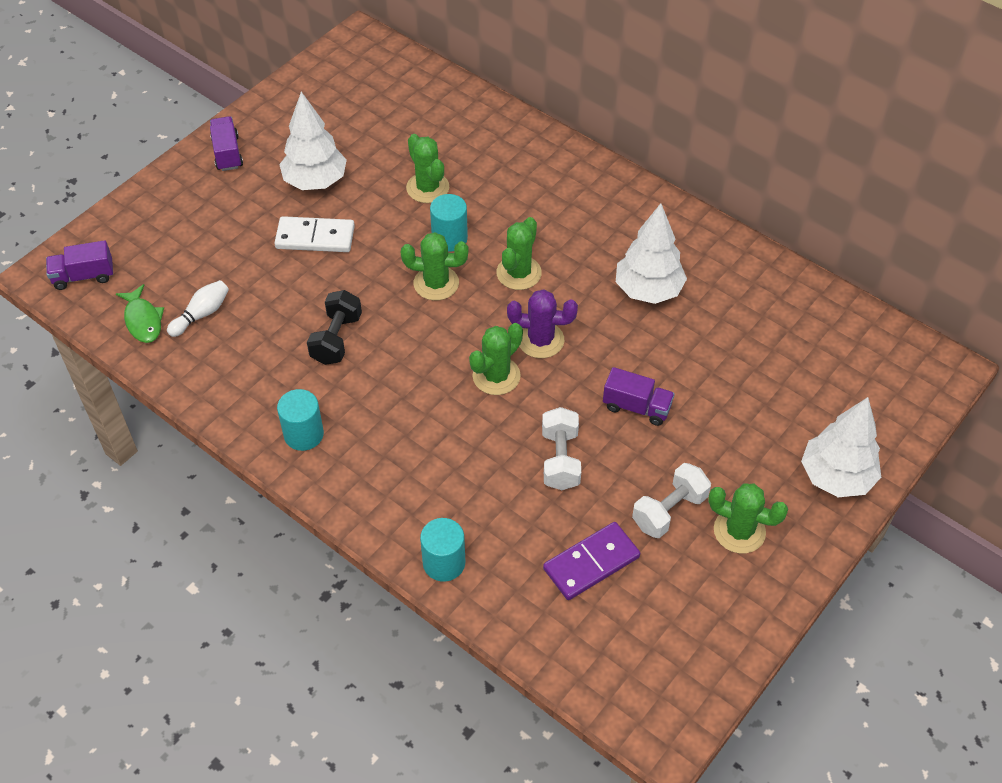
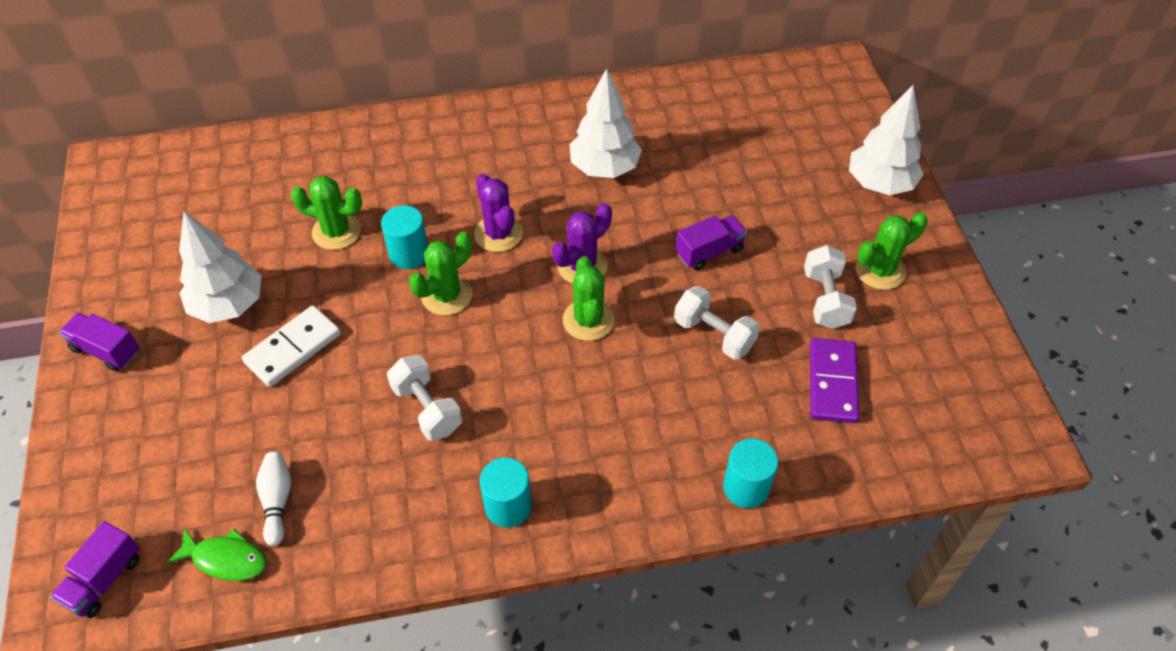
camera: 50 degrees left, 0 degrees up
(336, 339) = (427, 408): black dumbbell -> white dumbbell
(519, 273) = (498, 234): green cactus -> purple cactus

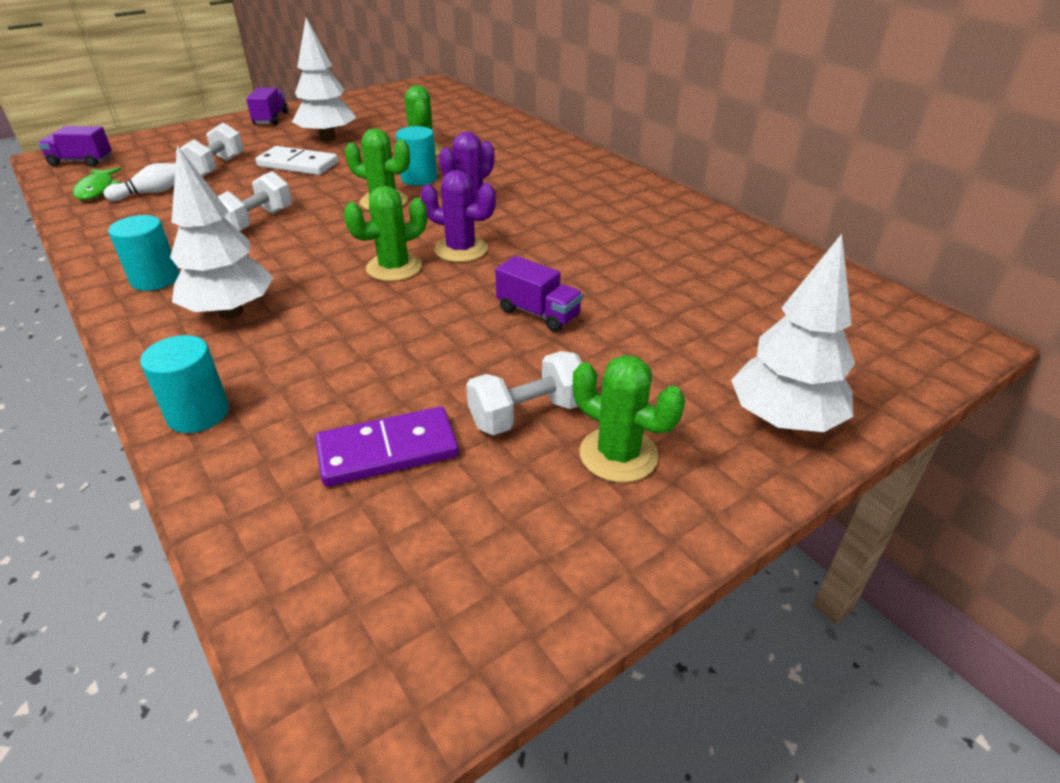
camera: 65 degrees right, 15 degrees down
(604, 168) = (599, 232): white tree -> white tree (231, 312)
(714, 334) = (417, 343): white dumbbell -> white dumbbell (216, 168)

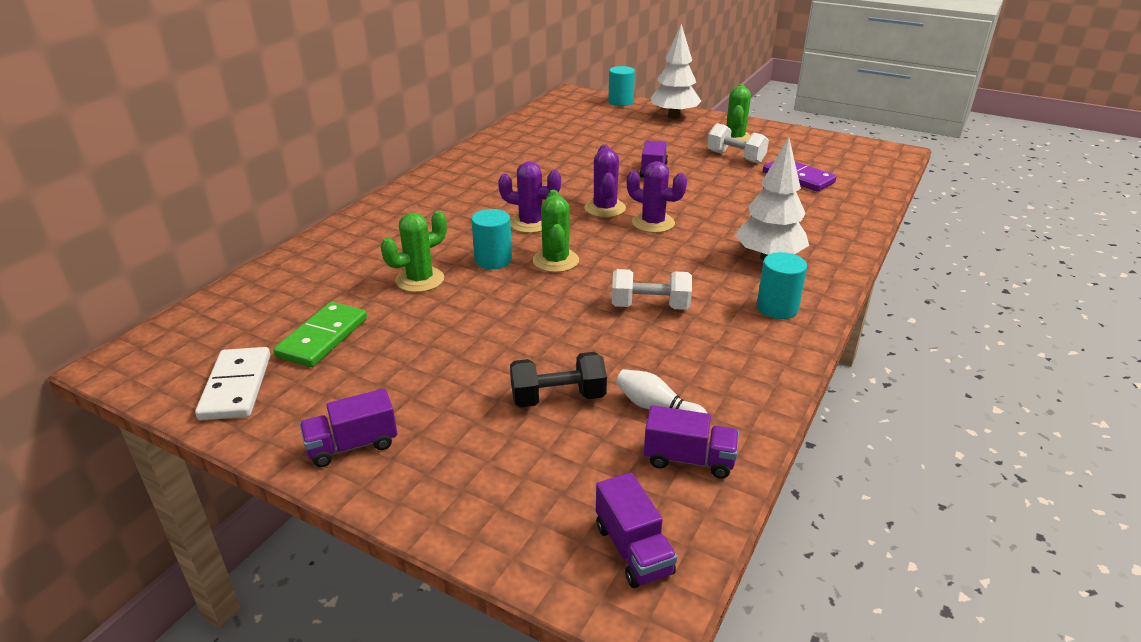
camera: 115 degrees left, 5 degrees down
(97, 189) = (689, 459): green fish -> purple truck
(198, 414) = (847, 227): turquoise cylinder -> turquoise cylinder (620, 102)
(216, 168) = (558, 398): white dumbbell -> black dumbbell
(298, 164) = (507, 342): white domino -> white domino (236, 387)
(328, 138) = (411, 356): white tree -> none
(386, 120) = (323, 338): none -> green domino
(394, 268) = (653, 223): green cactus -> purple cactus

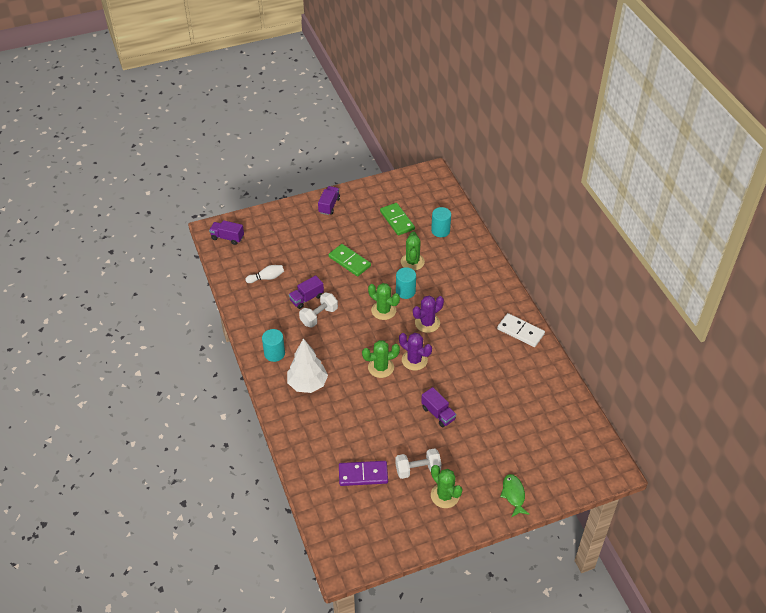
camera: 130 degrees right, 15 degrees up
(236, 387) = (388, 192): white domino -> white domino (520, 331)
(492, 337) = (349, 261): none -> green domino
(558, 398) = (298, 258): black dumbbell -> none
(620, 102) = (570, 485): turquoise cylinder -> turquoise cylinder (440, 231)
(653, 223) = (381, 367): purple cactus -> green cactus
(674, 116) = (513, 495): white tree -> green fish
(689, 459) = (239, 269): purple truck -> purple truck (306, 298)

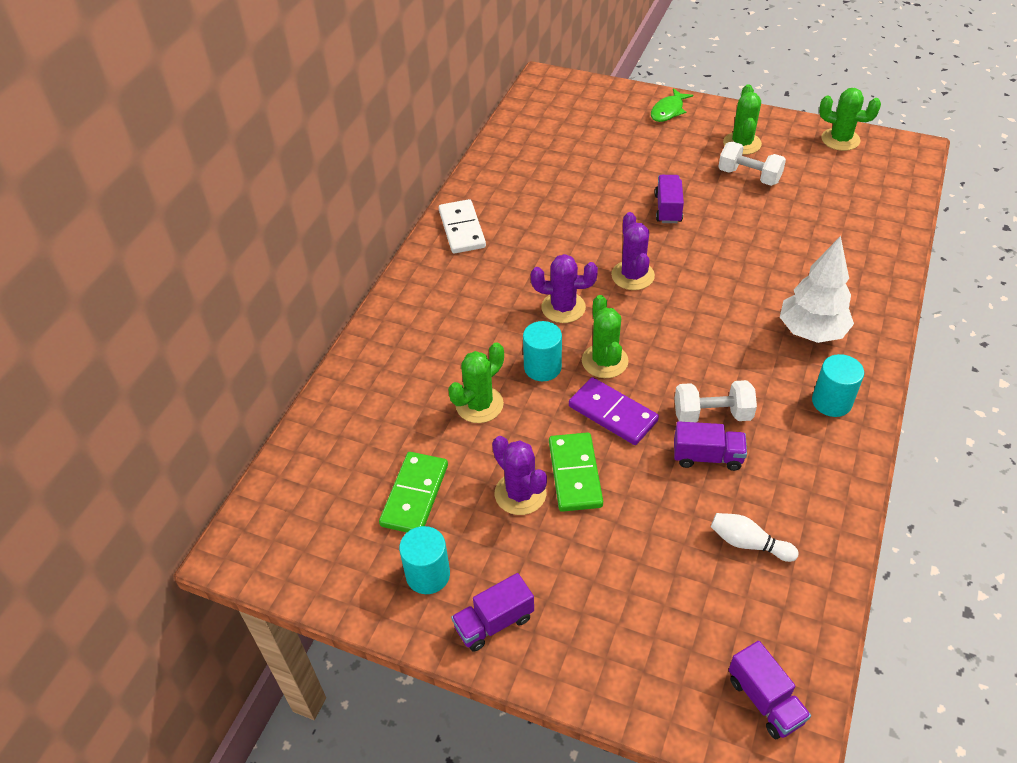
camera: 135 degrees left, 0 degrees up
(362, 243) = (520, 493): none -> purple cactus
(363, 474) = (819, 203): purple domino -> purple domino (612, 414)
(381, 367) = (687, 293): green cactus -> green cactus (840, 139)
(440, 231) = (374, 426): turquoise cylinder -> turquoise cylinder (428, 575)

